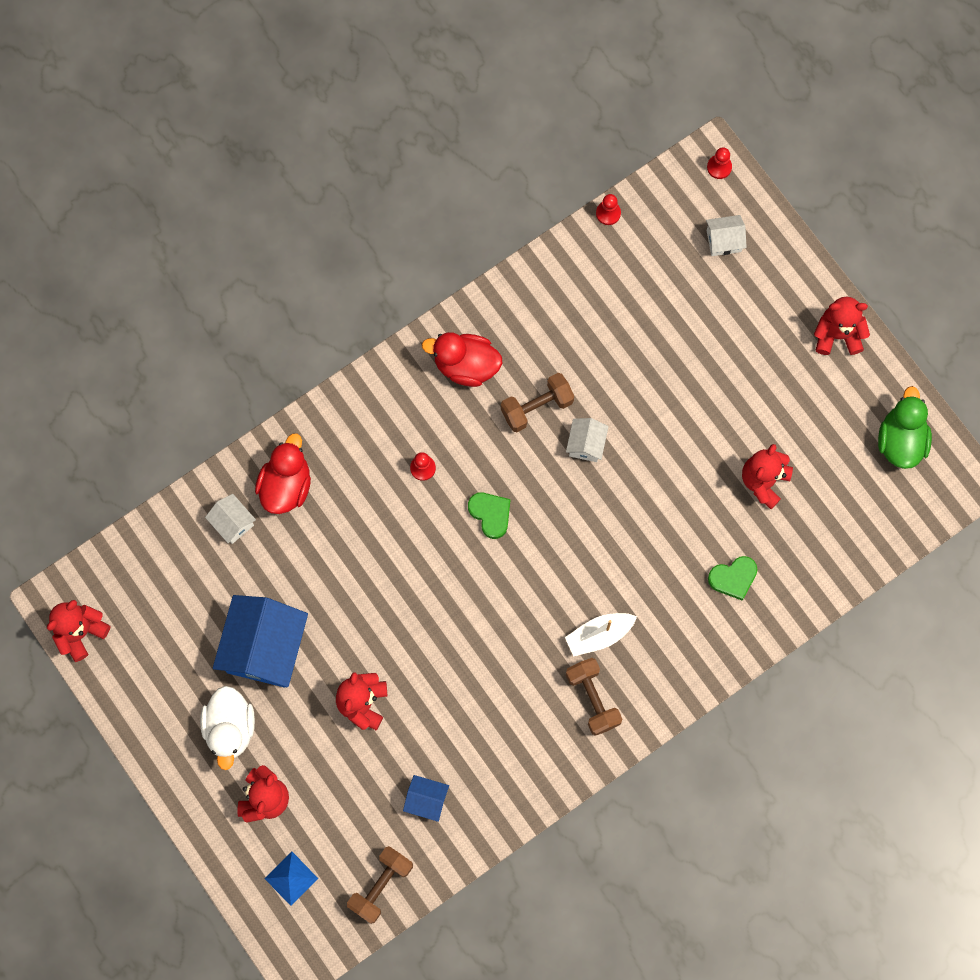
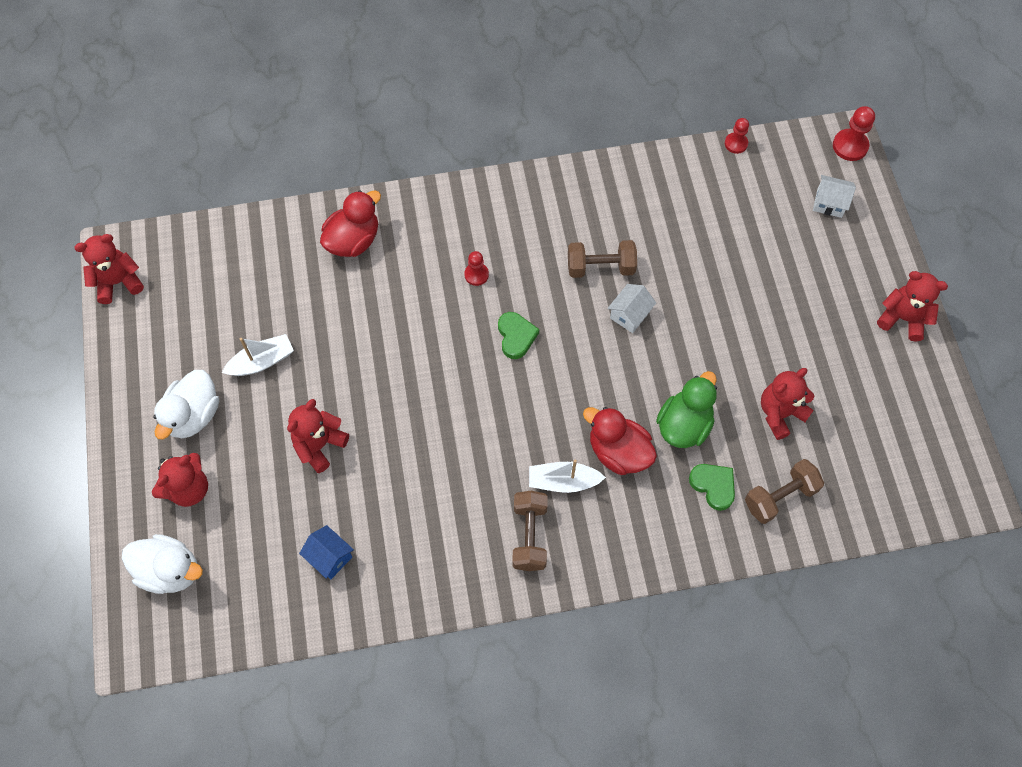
camera: 25 degrees right, 10 degrees down
(233, 523) = (293, 251): white house -> none
(265, 648) = (262, 361): blue house -> white boat
(291, 878) = (170, 570): blue pyramid -> white duck
(381, 885) = (246, 616): brown dumbbell -> brown dumbbell (780, 497)
(466, 365) = (555, 210): red duck -> red duck (618, 452)
(719, 167) = (850, 146): red pawn -> red pawn, size x1.52
(733, 578) = (713, 486): green heart -> green heart turned 135 degrees counterclockwise
(900, 440) = (927, 432): green duck -> green duck (684, 425)

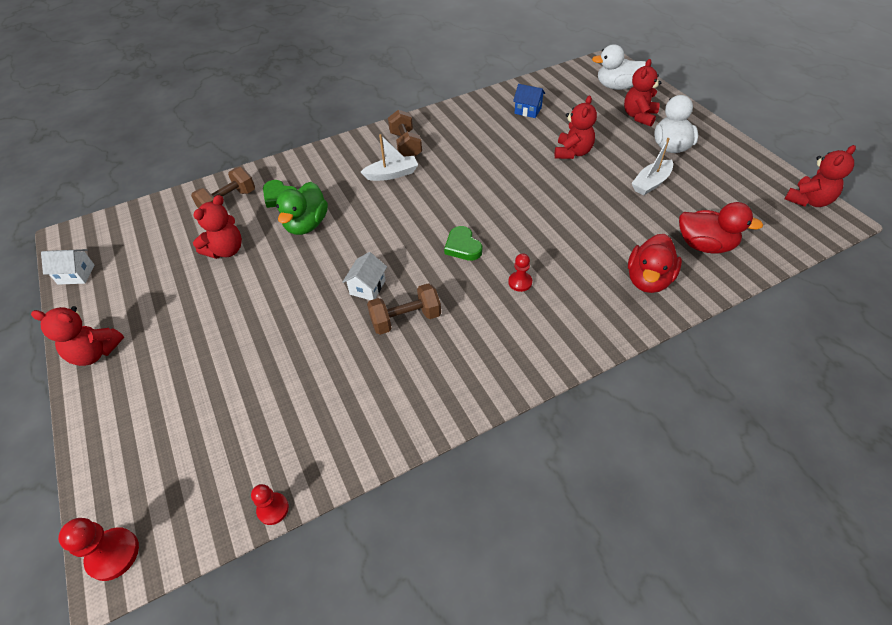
camera: 165 degrees right, 15 degrees down
(618, 452) = (355, 198): red duck -> red duck (704, 245)
(829, 203) = (155, 458): white house -> white house (76, 274)

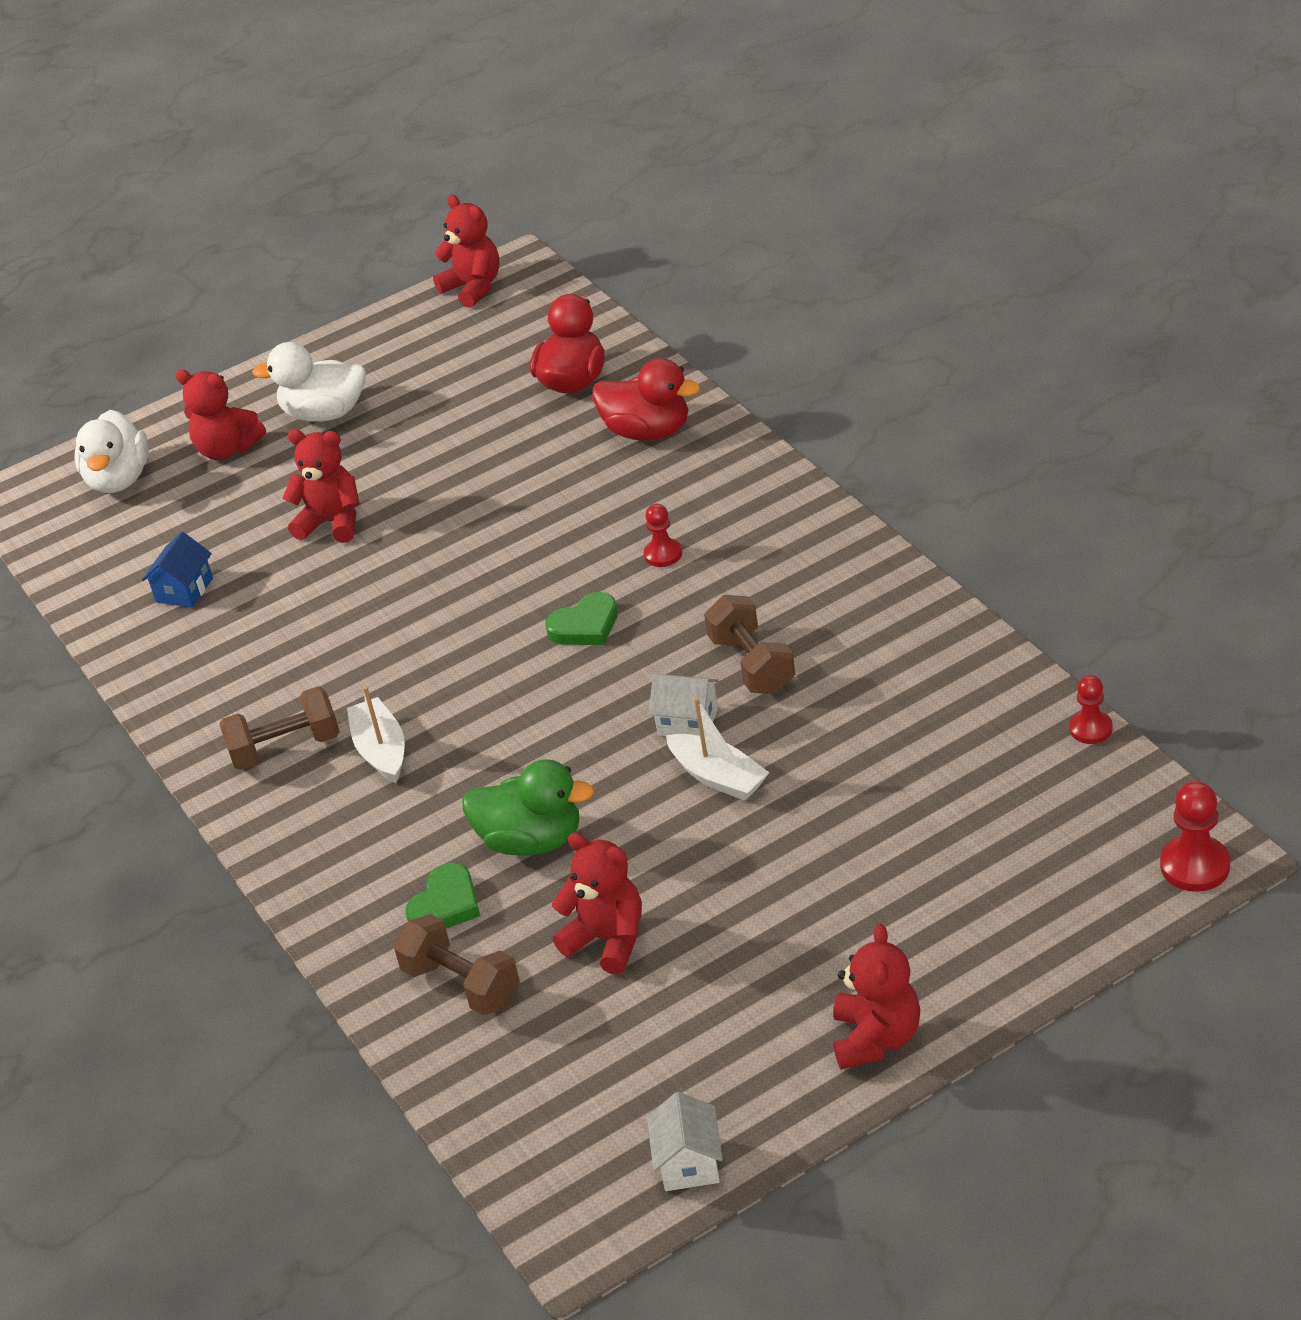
camera: 90 degrees left, 10 degrees down
(651, 183) = (425, 433): white boat -> white boat (718, 777)

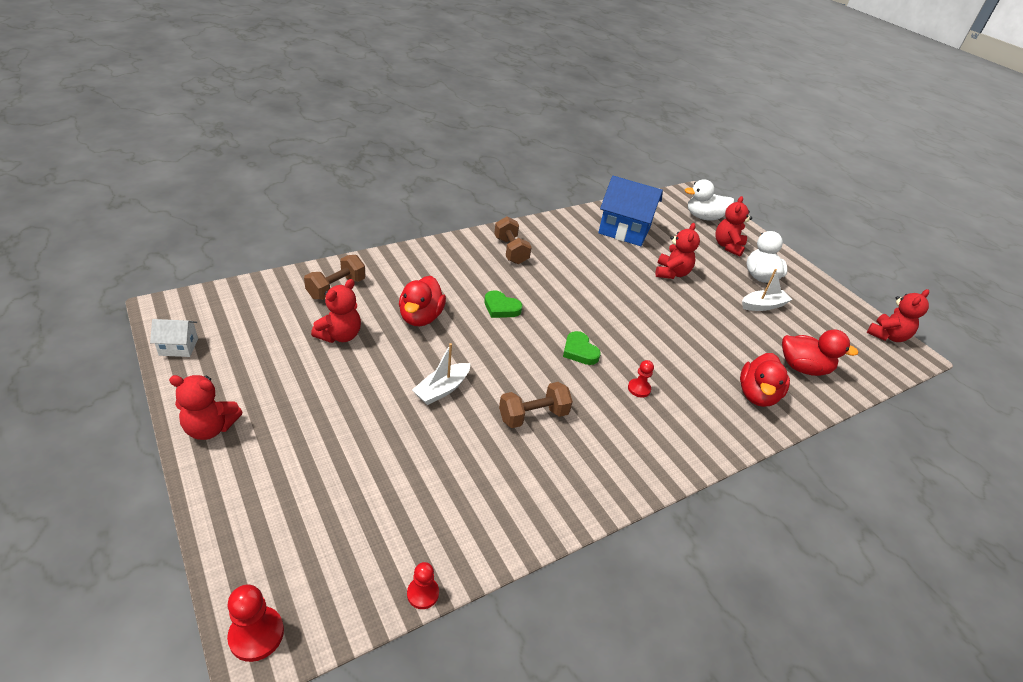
camera: 80 degrees right, 0 degrees up
(184, 590) = (624, 230): blue house -> blue house, size x2.08
(381, 750) = (501, 277): white boat -> white boat (763, 305)
(446, 905) = (389, 288): green heart -> green heart (501, 308)
(532, 840) = (421, 317): green duck -> red duck
(688, 722) = (491, 382): white house -> none

